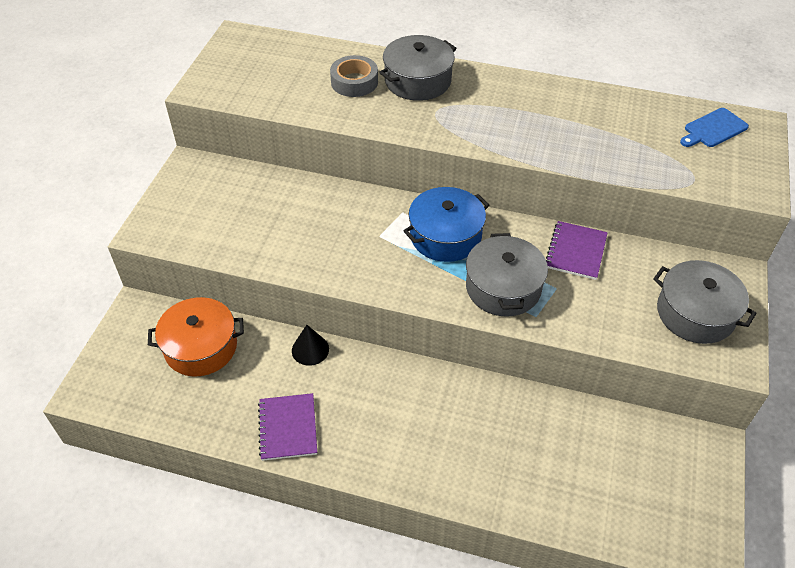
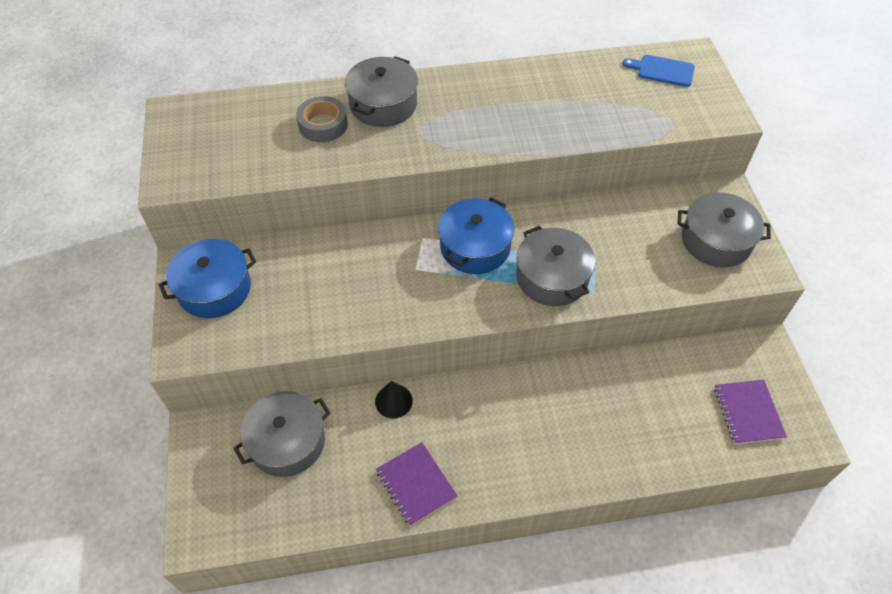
camera: 25 degrees left, 5 degrees up
(200, 193) = (214, 289): none -> blue pot
(201, 347) = (287, 442): orange pot -> grey pot
(576, 251) = (593, 220): purple notebook -> purple notebook (748, 412)
(713, 129) = (662, 70): blue cutting board -> blue cutting board turned 75 degrees clockwise

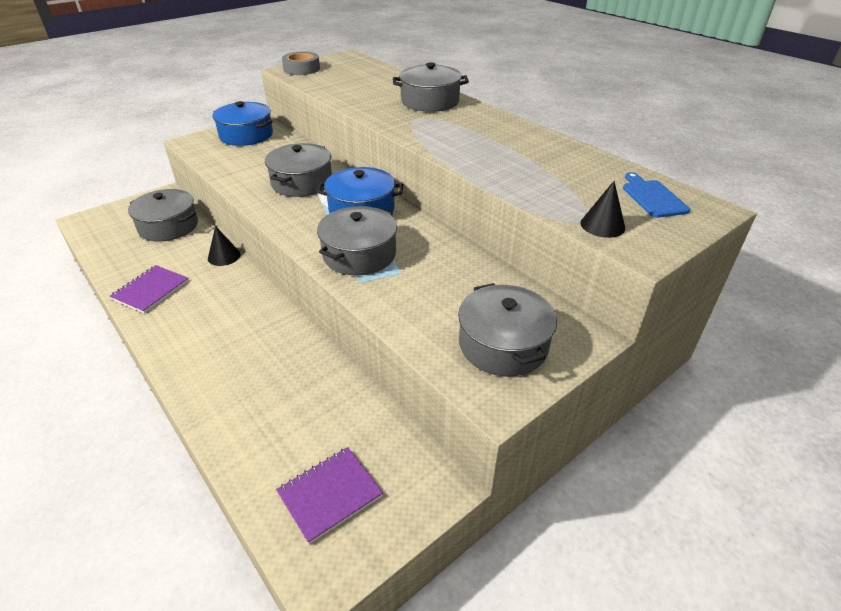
camera: 60 degrees right, 15 degrees down
(323, 125) = (385, 91): grey tape -> grey tape (301, 69)
(384, 274) = (302, 182): none -> grey pot
(685, 117) = (602, 225): none -> black cone

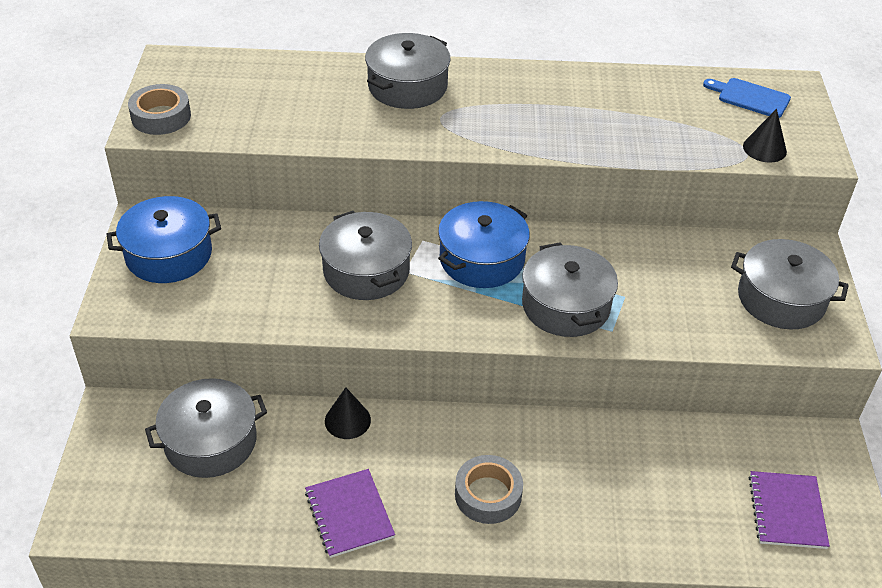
camera: 50 degrees left, 5 degrees up
(210, 332) = (488, 495): none -> grey tape

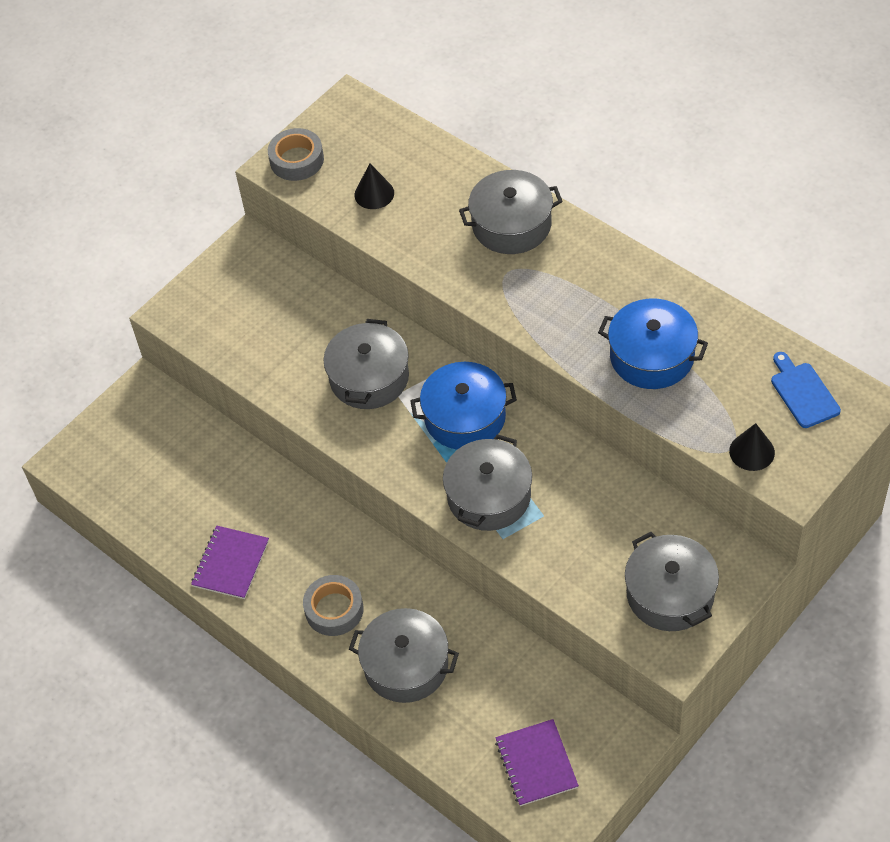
camera: 45 degrees right, 10 degrees up
(169, 254) = (243, 283): blue pot -> blue pot (652, 356)
(210, 441) = (187, 451): grey pot -> grey pot (406, 665)
(347, 420) = (290, 491): black cone -> black cone (374, 194)
(787, 511) = (536, 764): purple notebook -> purple notebook turned 60 degrees counterclockwise

